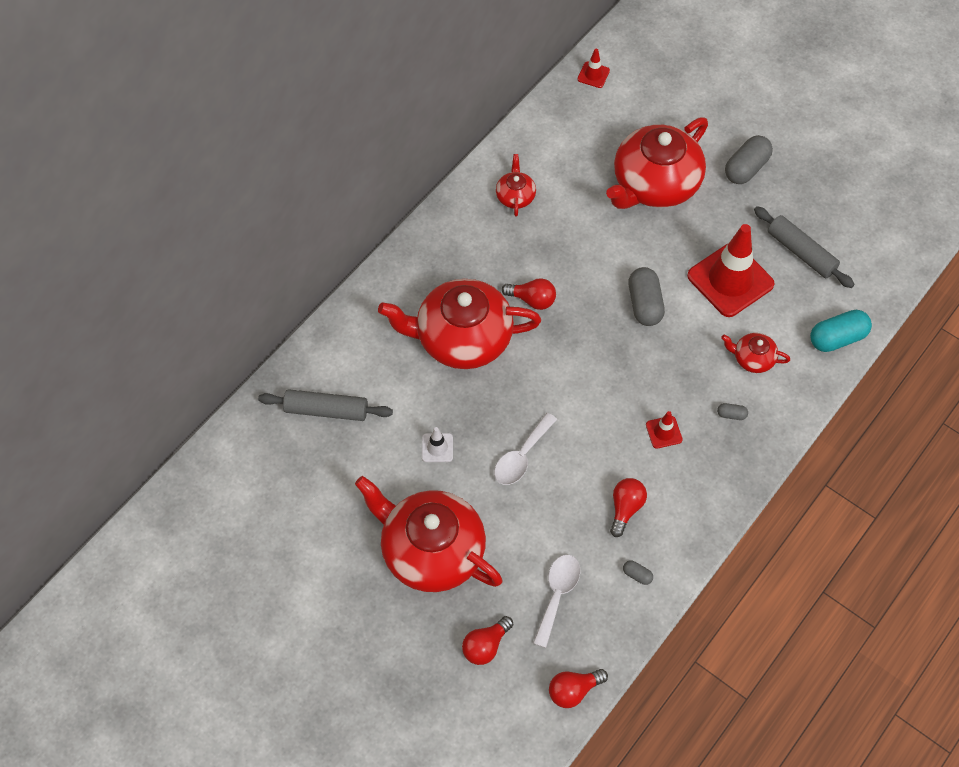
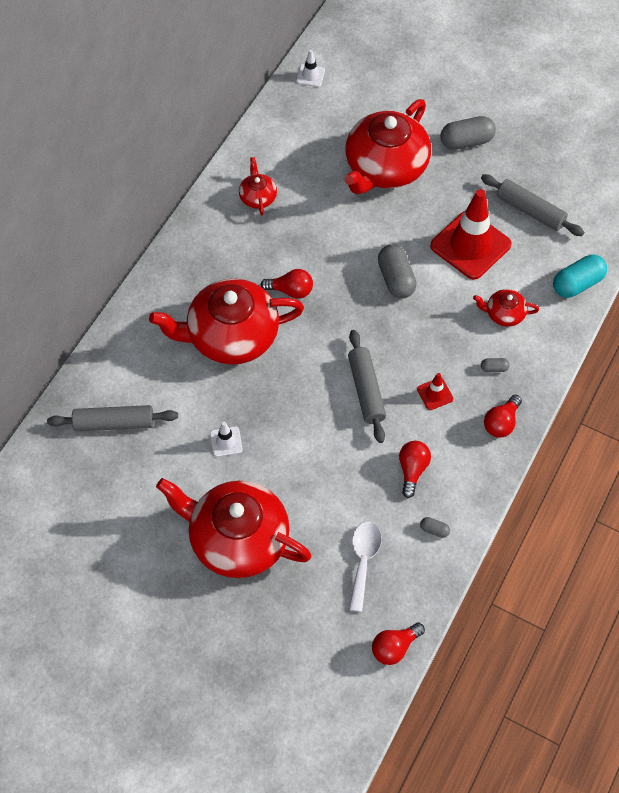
camera: 10 degrees left, 0 degrees up
(485, 646) = (305, 619): red light bulb -> red light bulb (501, 423)
(521, 456) = (307, 437): white spoon -> none
(592, 417) = (366, 390): none -> grey rolling pin
(593, 75) = (310, 76): red traffic cone -> white traffic cone
(746, 168) = (466, 141): grey capsule -> grey capsule turned 45 degrees clockwise

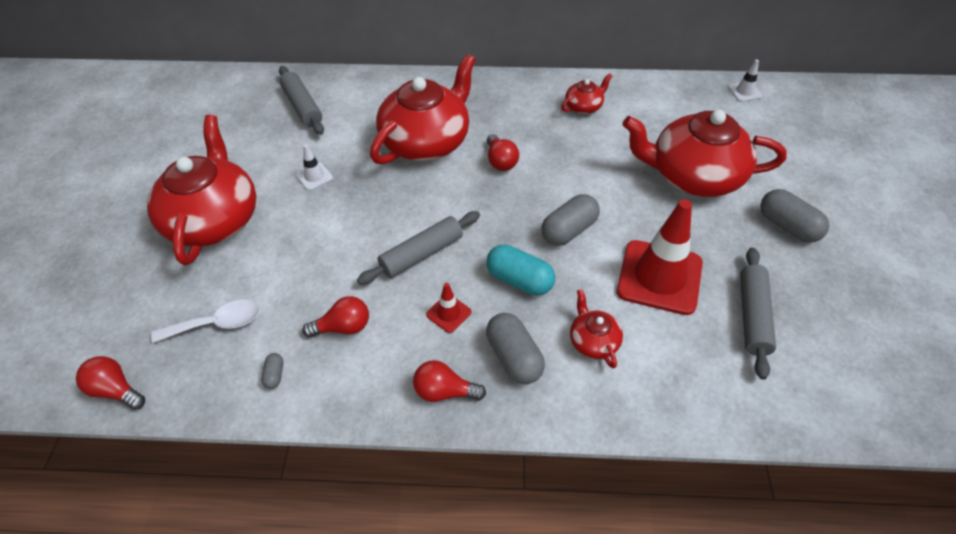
camera: 65 degrees right, 10 degrees down
(231, 336) = (426, 141): red teapot -> red teapot turned 75 degrees clockwise
(494, 368) = (514, 357): grey capsule -> grey capsule, size x2.15
(577, 284) = (691, 404): turquoise capsule -> turquoise capsule (519, 280)

